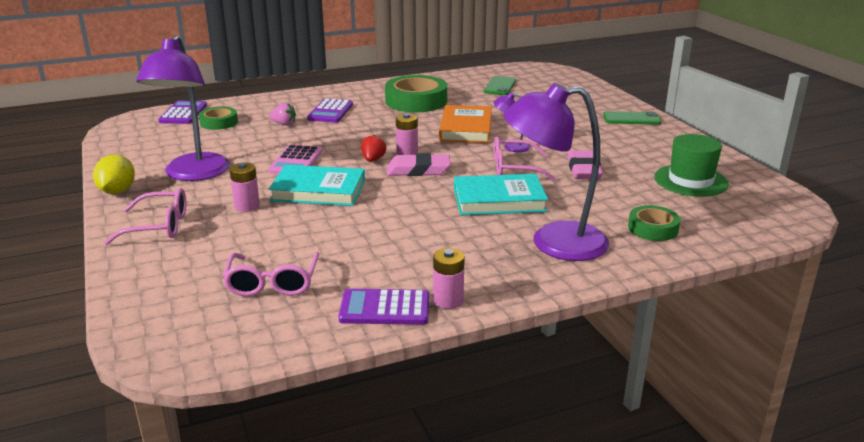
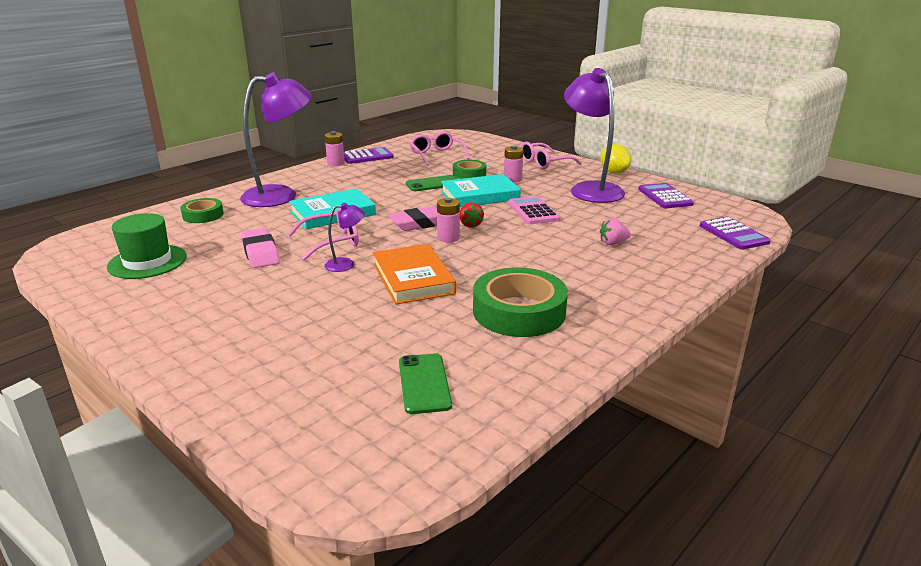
camera: 155 degrees right, 0 degrees up
(219, 122) = (676, 231): green tape -> green tape (469, 174)
(330, 112) = (595, 269): purple calculator -> purple calculator (665, 197)
(631, 119) = (188, 347): green phone -> green phone (433, 184)

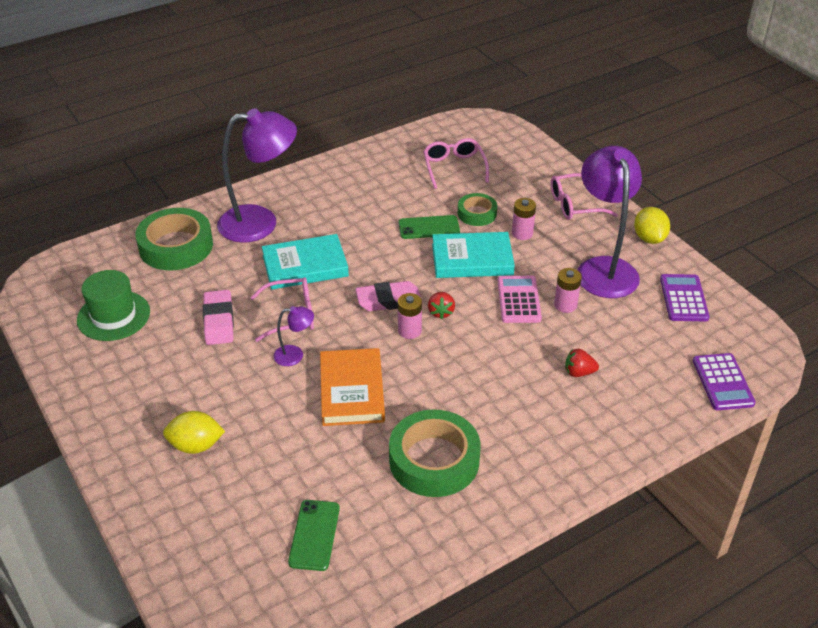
camera: 15 degrees right, 15 degrees up
(203, 215) = (176, 246): green tape -> green tape, size x1.79
(263, 336) = (196, 445): none -> yellow lemon
(336, 163) = (334, 168): pink battery -> pink battery (565, 305)
(367, 156) = (373, 158): purple calculator -> none
(613, 243) = (579, 372): pink strawberry -> red strawberry

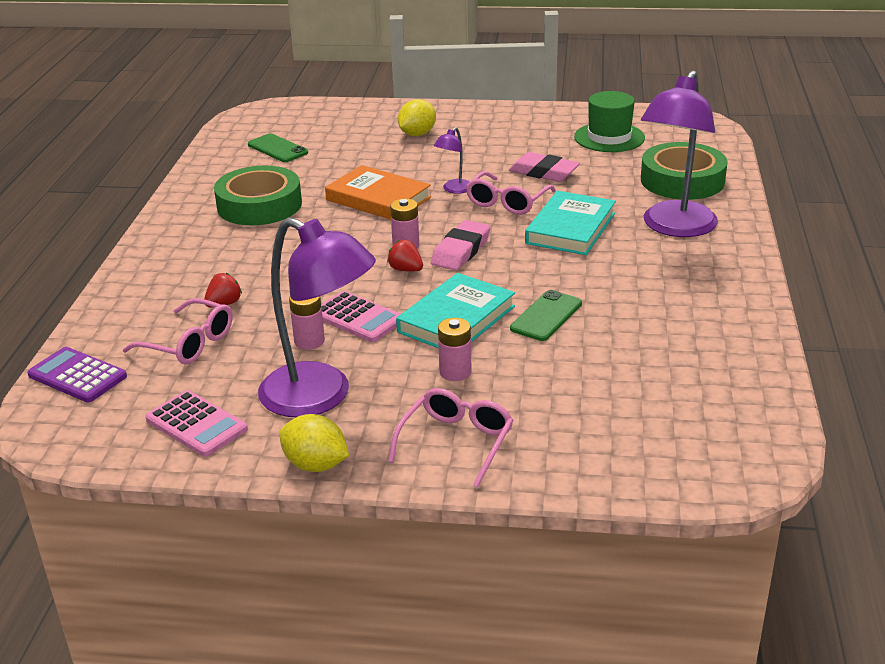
camera: 130 degrees right, 10 degrees down
(454, 168) = (651, 386): pink glasses -> pink glasses (189, 343)
(477, 213) = (532, 358): green tape -> none
(683, 298) = (196, 424): purple calculator -> pink calculator

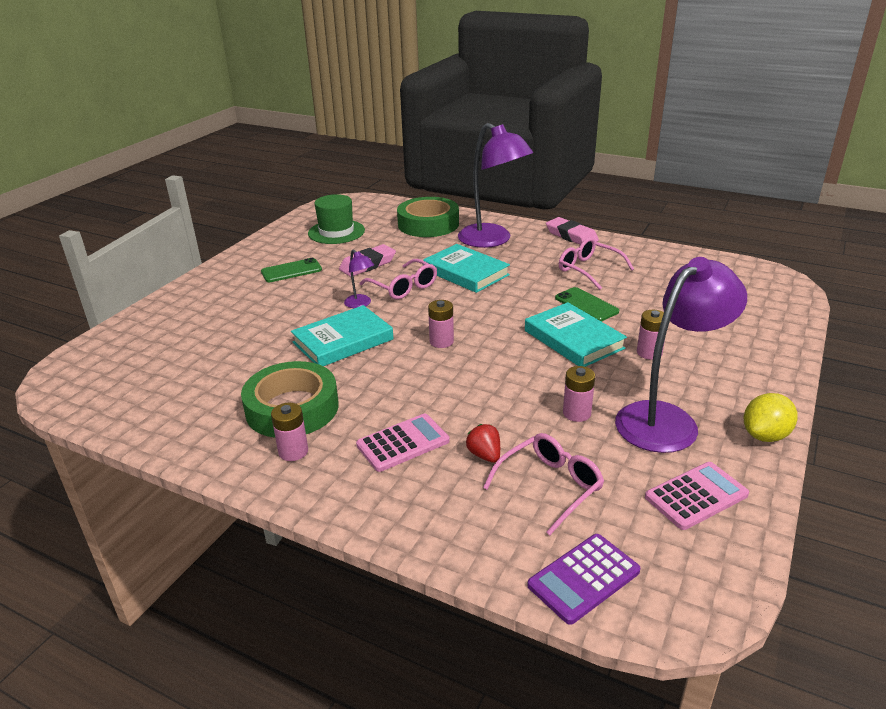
camera: 70 degrees left, 0 degrees up
(201, 221) = (293, 451): none -> pink battery
(277, 149) = (171, 380): green phone -> green phone (291, 271)
(358, 318) = (549, 383): pink calculator -> pink calculator (403, 443)
(378, 198) = (343, 341): orange book -> turquoise book
(406, 270) = (482, 348): red strawberry -> none
(417, 134) = (234, 302): yellow lemon -> none
(456, 442) = (742, 368): pink glasses -> pink glasses (589, 270)
(461, 251) = (468, 319): pink eraser -> pink eraser (571, 236)

